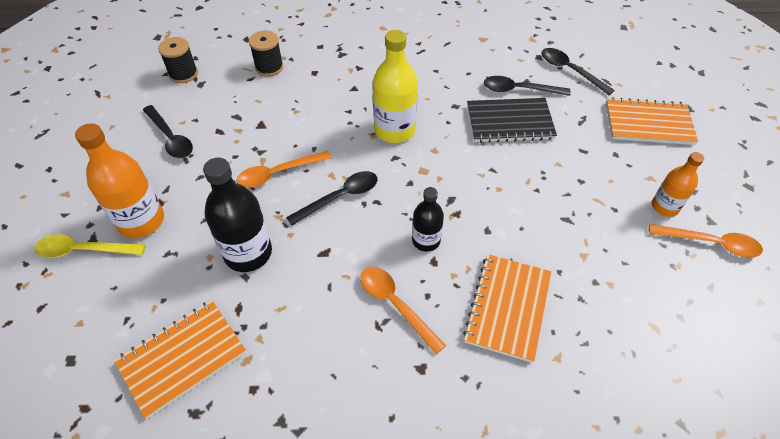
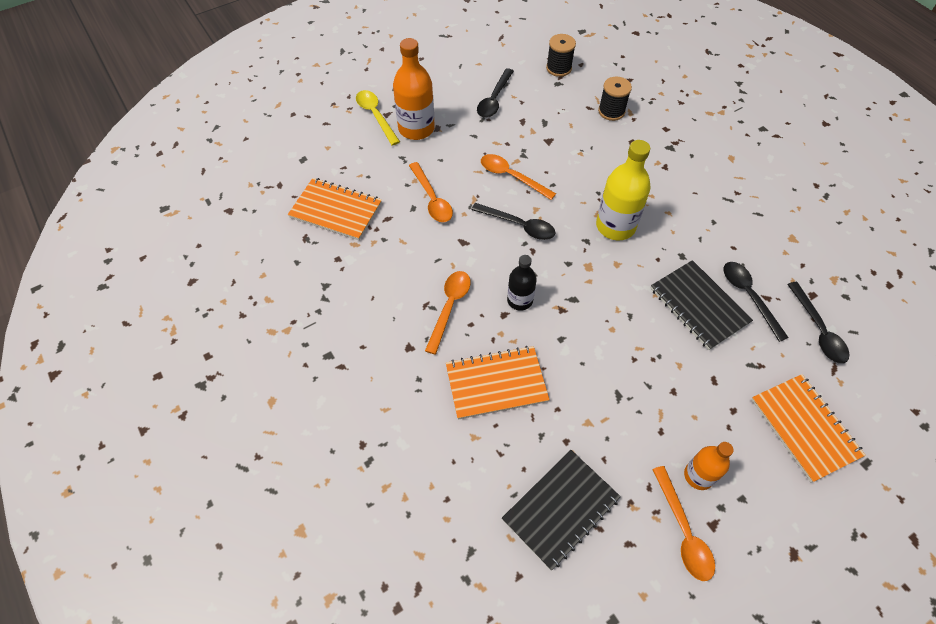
camera: 60 degrees right, 5 degrees up
(248, 253) = (432, 199): black bottle -> orange spoon
(570, 71) = (818, 330): black spoon -> black spoon turned 150 degrees clockwise
(662, 322) = (561, 509): none -> black notebook

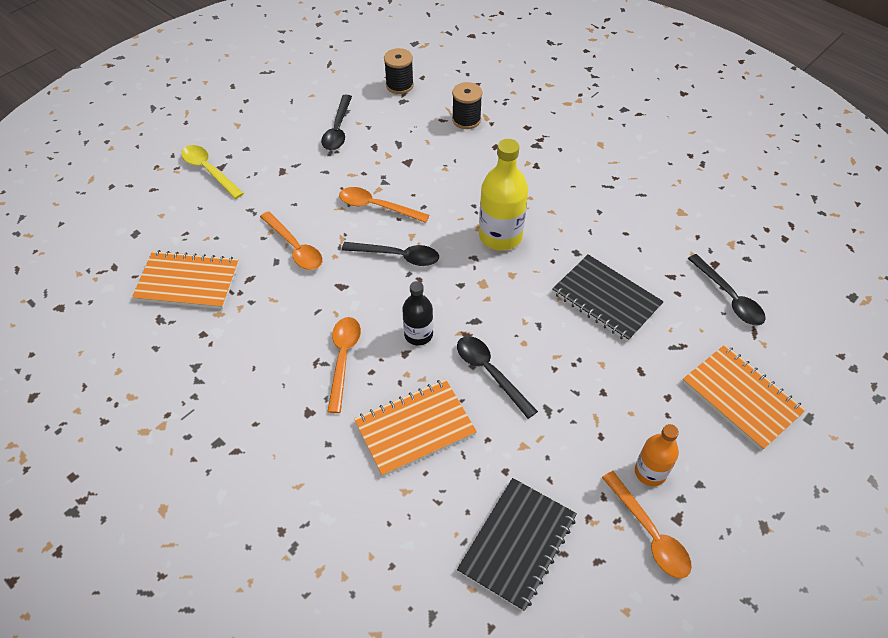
camera: 15 degrees left, 5 degrees down
(416, 128) = (259, 176): orange bottle -> none
(749, 297) = (653, 279): black spoon -> black spoon (490, 373)

